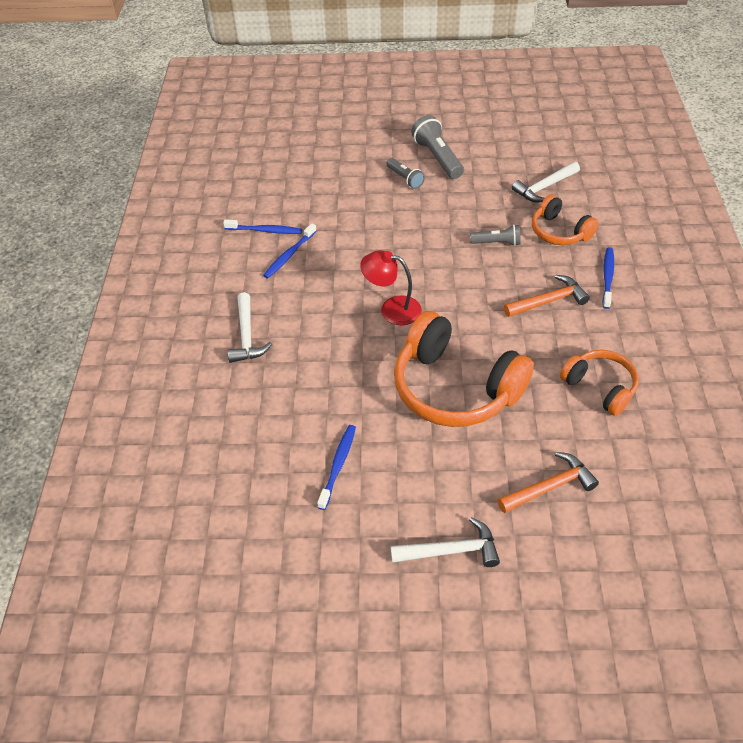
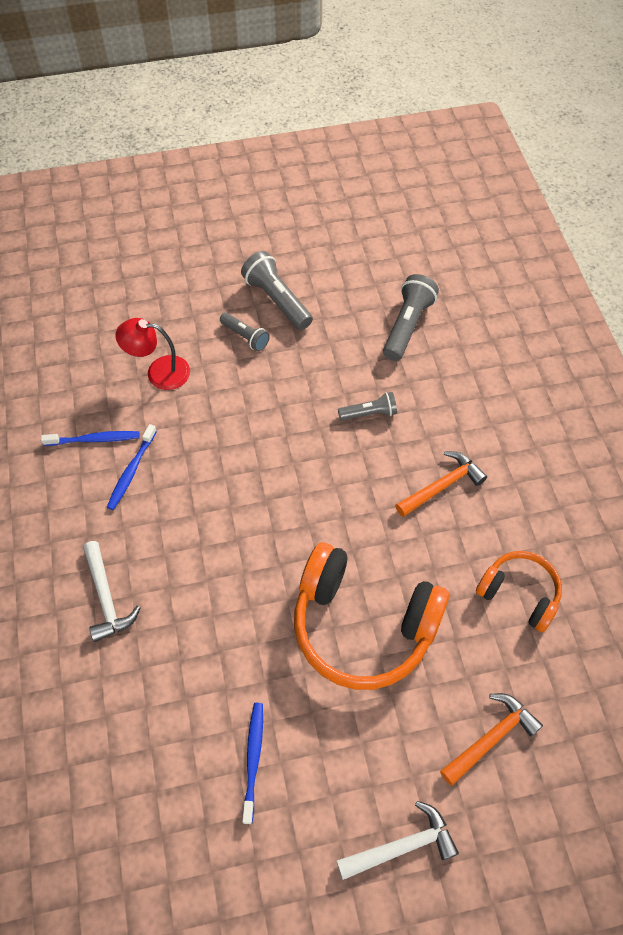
camera: 15 degrees left, 10 degrees up
(392, 309) = (269, 528): red lamp -> red lamp (159, 372)
(544, 187) = (407, 325): white hammer -> grey flashlight
(559, 232) = (436, 386): orange headphones -> none
(607, 277) = (500, 442): blue toothbrush -> none

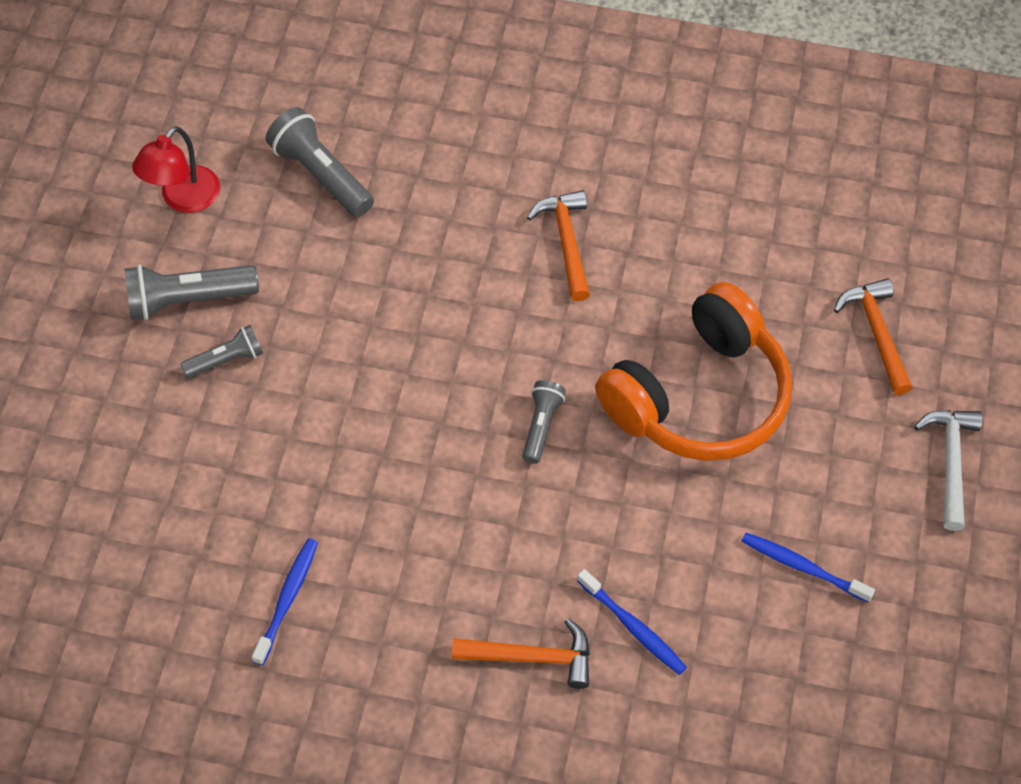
camera: 65 degrees left, 0 degrees up
(106, 598) = (532, 657): white hammer -> orange hammer
(131, 471) = (362, 569): blue toothbrush -> blue toothbrush (633, 627)
(159, 372) = (222, 484): red lamp -> red lamp (183, 199)
(369, 413) = (427, 271): grey flashlight -> grey flashlight (541, 426)
(519, 593) = (734, 232): orange headphones -> none

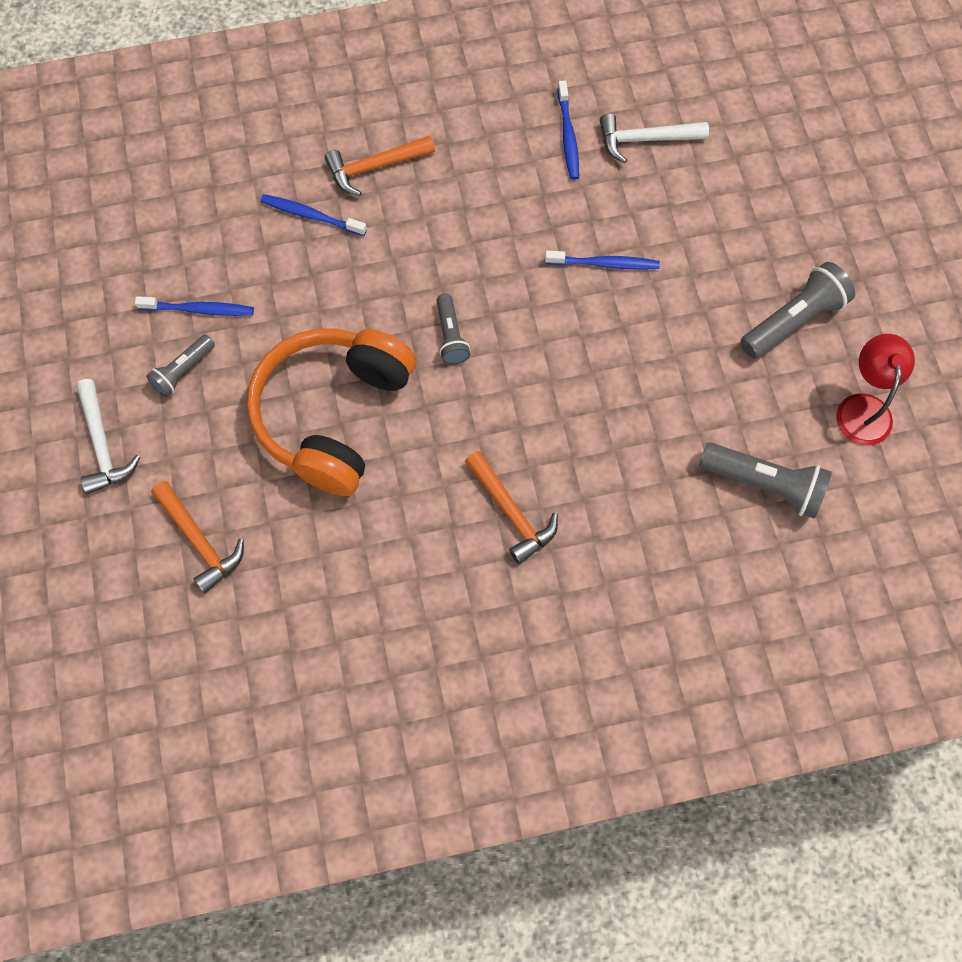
camera: 155 degrees right, 10 degrees up
(203, 556) = (645, 139): none -> white hammer
(226, 360) = (728, 285): grey flashlight -> grey flashlight (183, 371)
(339, 434) = (604, 264): none -> blue toothbrush

